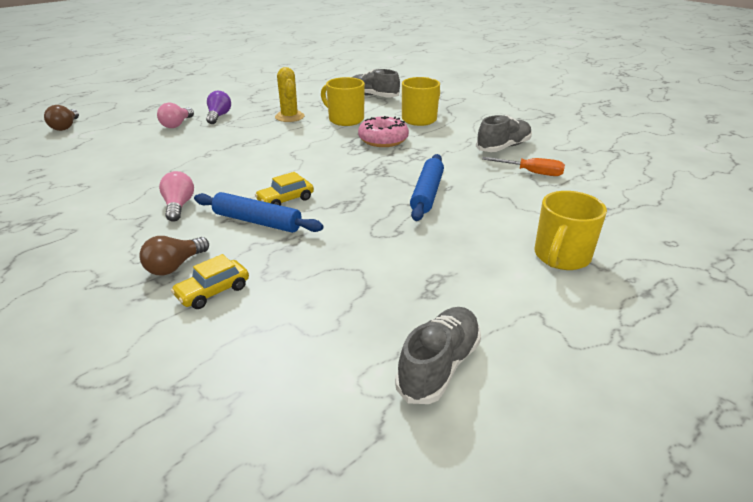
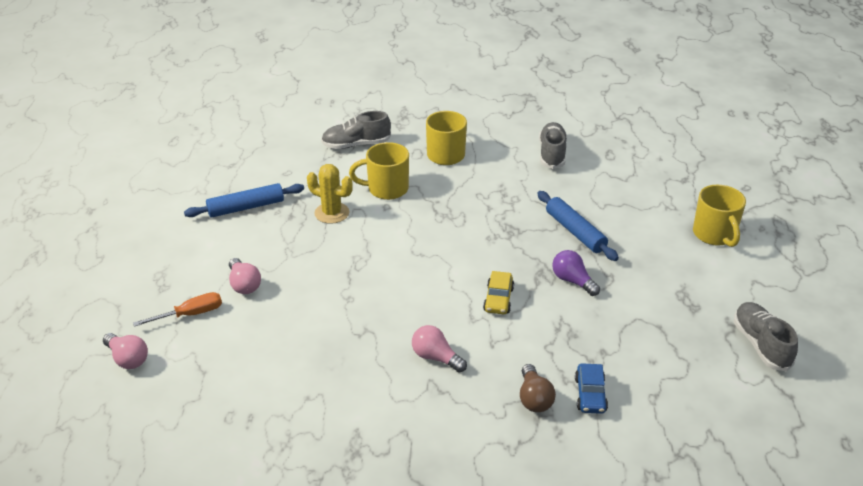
camera: 45 degrees left, 5 degrees up
(65, 127) = (128, 359): brown light bulb -> pink light bulb
(213, 291) = (590, 395): yellow car -> blue car
(219, 116) = (262, 251): purple light bulb -> purple light bulb (572, 281)
(257, 221) = (515, 330): blue rolling pin -> blue rolling pin (246, 207)
(383, 140) = (458, 196): pink donut -> none
(531, 173) = (605, 171): orange screwdriver -> orange screwdriver (190, 314)

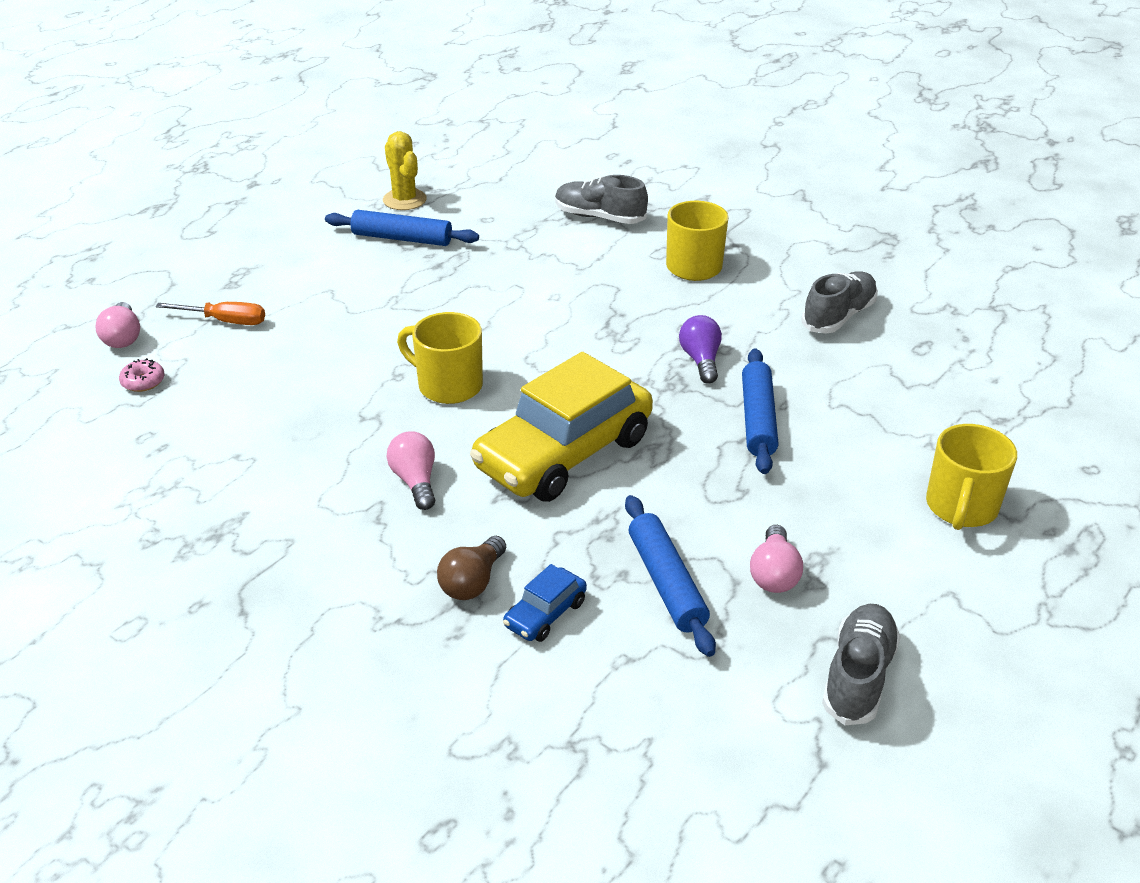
camera: 35 degrees right, 0 degrees up
(182, 382) = (143, 382): none -> pink donut
(244, 285) = (309, 315): pink light bulb -> pink light bulb (774, 574)
(332, 213) = (485, 279): yellow cactus -> yellow cactus (404, 200)
(386, 189) = (577, 277): yellow mug -> yellow mug (448, 385)
(498, 299) = (564, 453): yellow car -> yellow car, size x2.36
(572, 281) = (683, 474): purple light bulb -> purple light bulb (701, 360)
(629, 345) = (666, 583): none -> blue rolling pin

